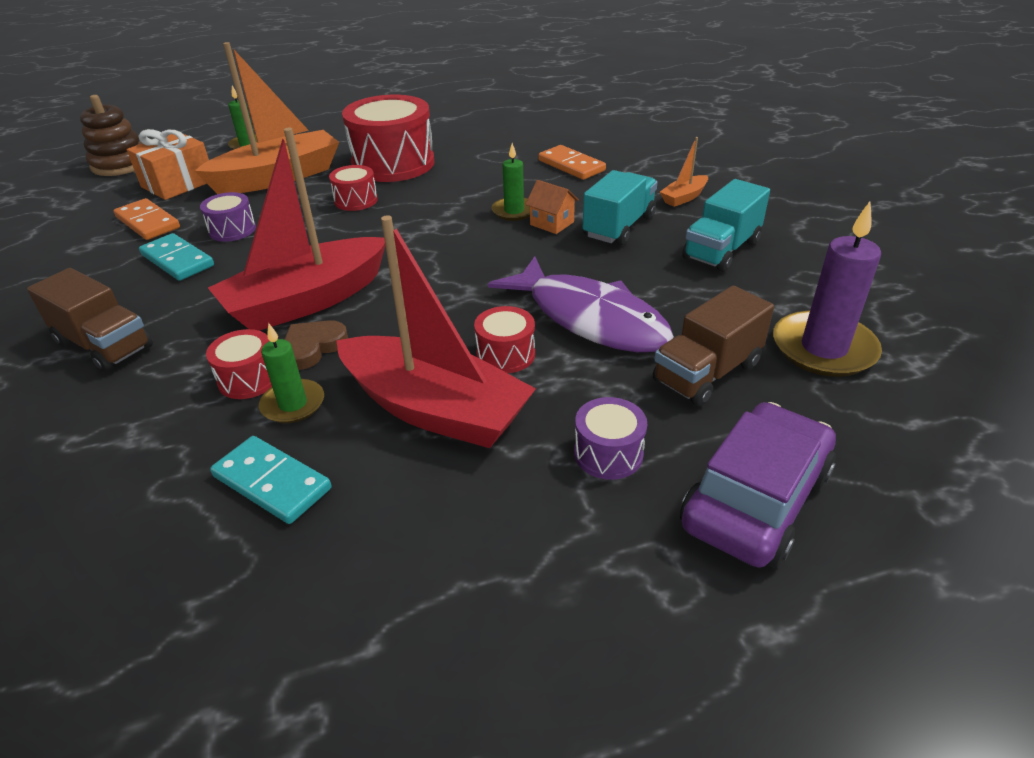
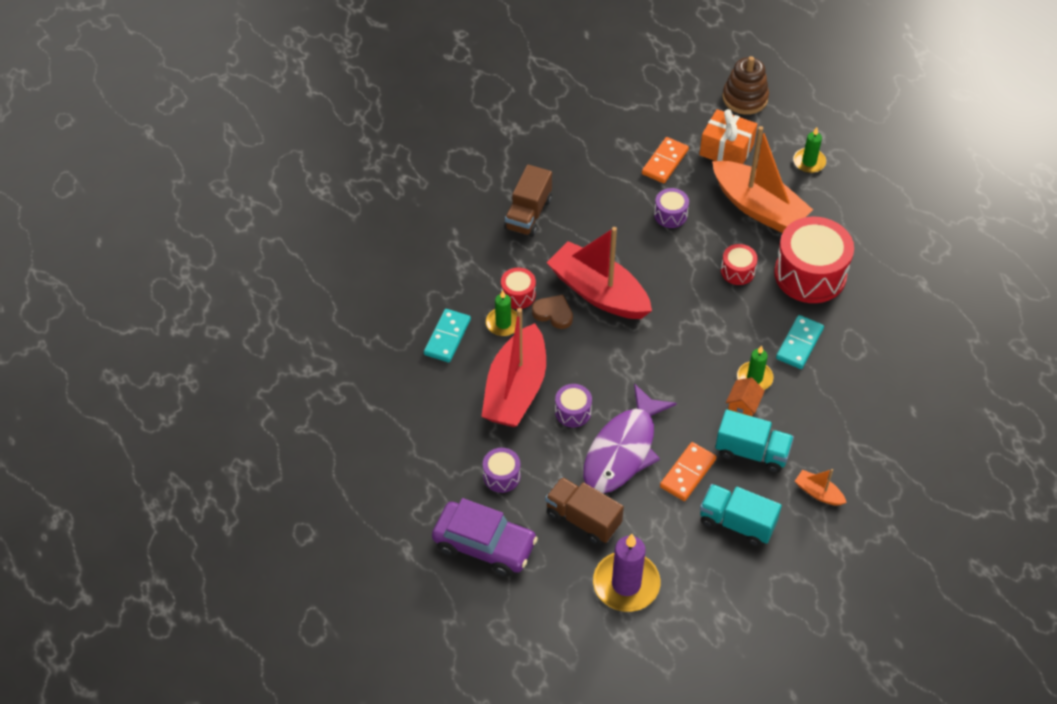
camera: 75 degrees right, 15 degrees up
(177, 260) = (623, 203): turquoise domino -> turquoise domino (799, 344)
(505, 354) = (573, 412): red drum -> purple drum
(571, 165) = (852, 403): orange domino -> orange domino (687, 473)

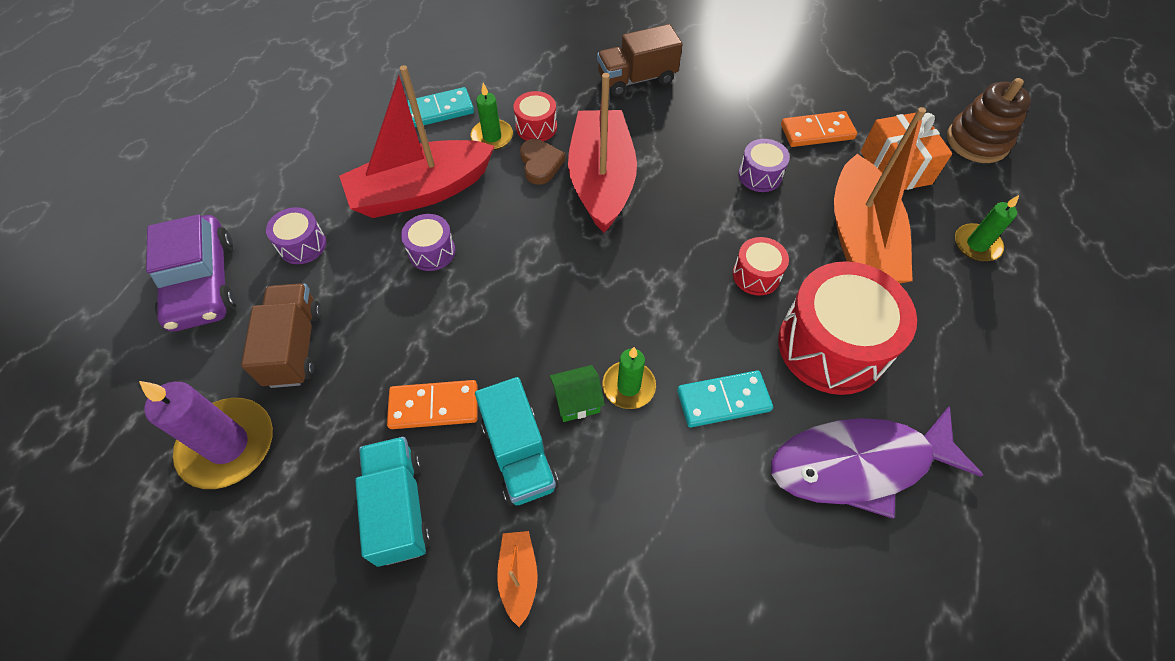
camera: 50 degrees right, 5 degrees up
(623, 450) = (417, 324): purple fish -> purple fish (859, 464)
(743, 407) = (577, 401): orange house -> green house

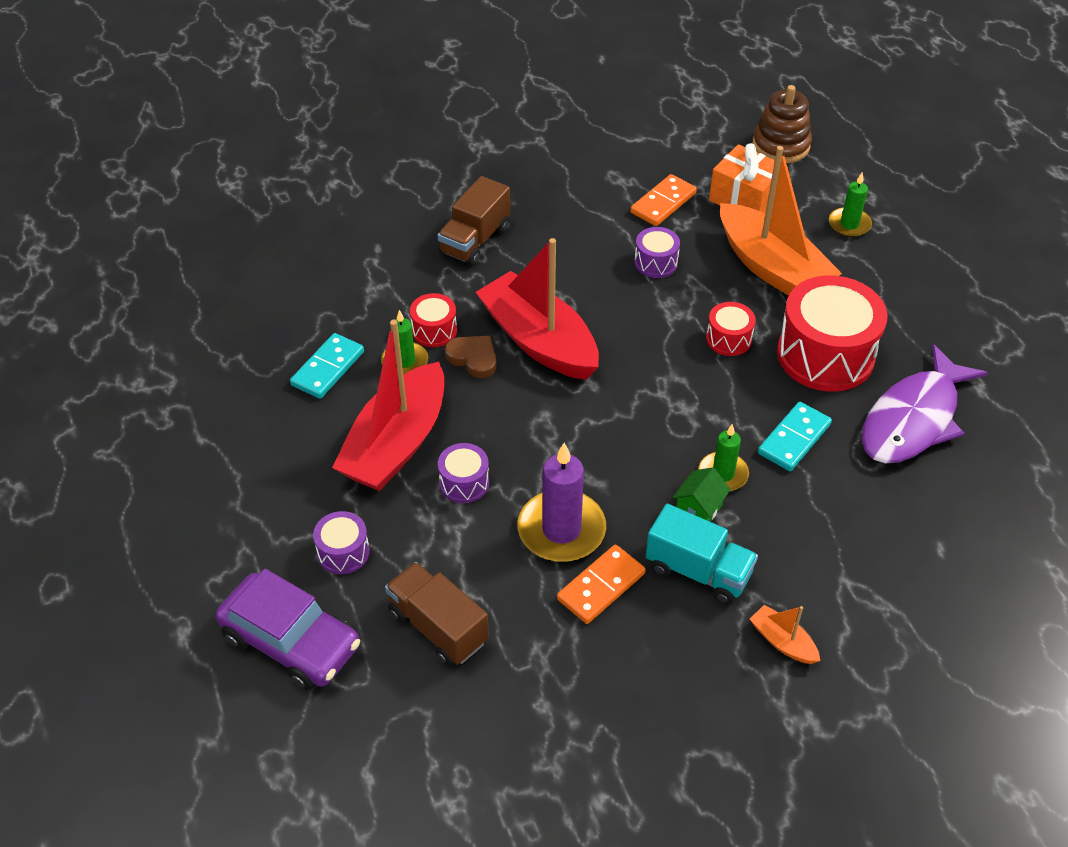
camera: 40 degrees left, 10 degrees down
(228, 445) = (474, 728): purple candle -> purple candle (561, 530)
(399, 508) = (655, 666): turquoise truck -> none

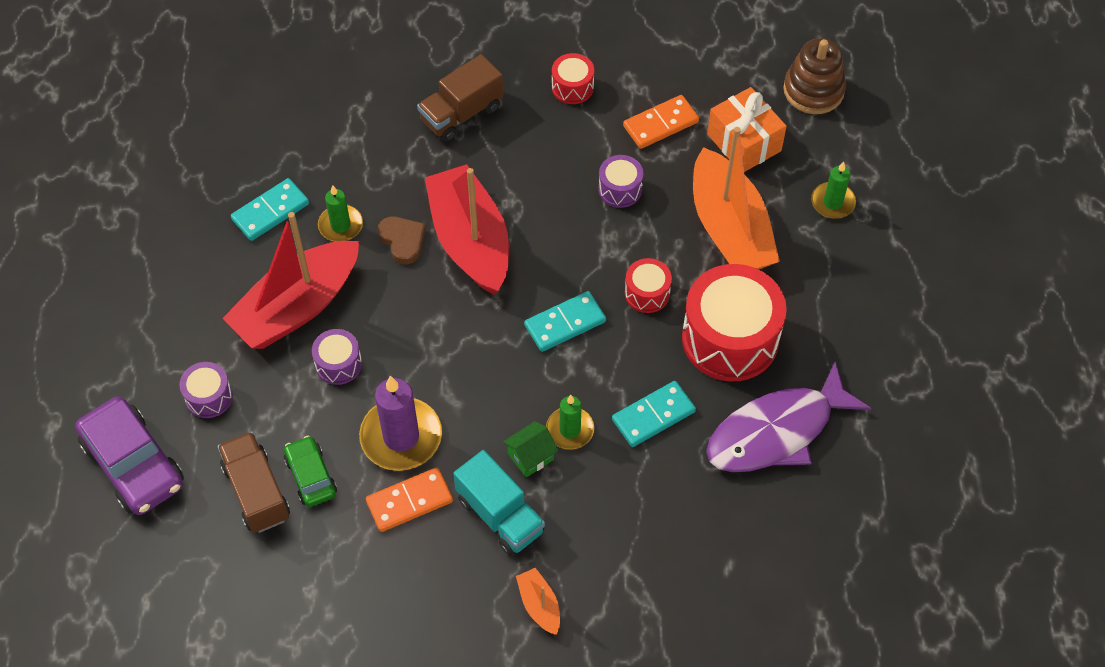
camera: 20 degrees right, 10 degrees up
(434, 330) = (381, 201): red drum -> red drum (572, 87)
(487, 594) = (311, 476): none -> green car
(667, 385) = (565, 323): none -> turquoise domino

